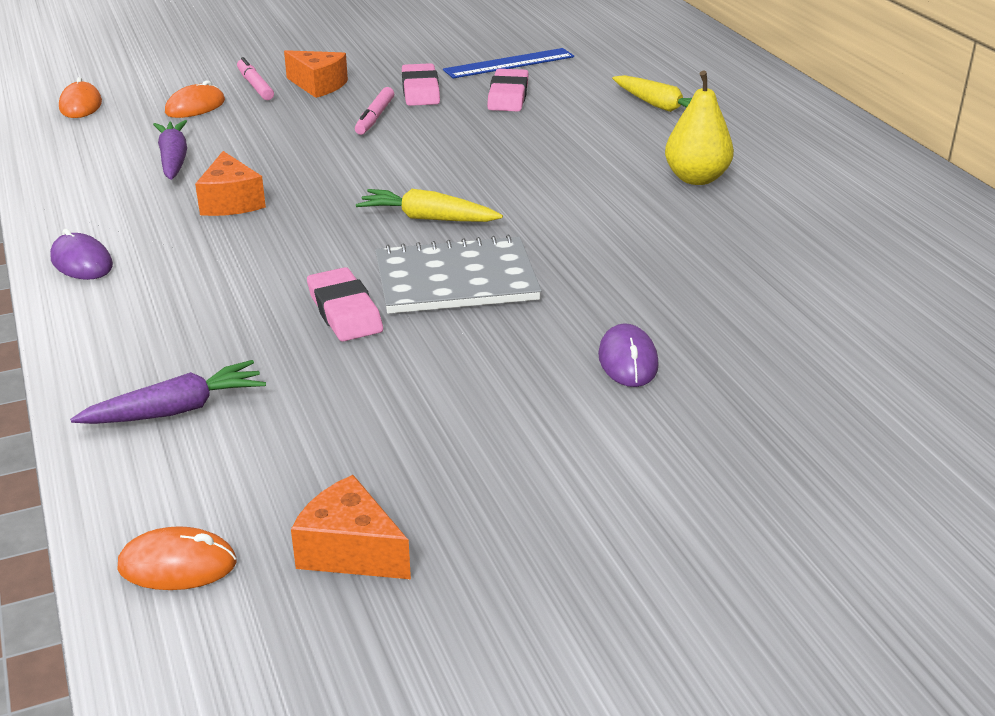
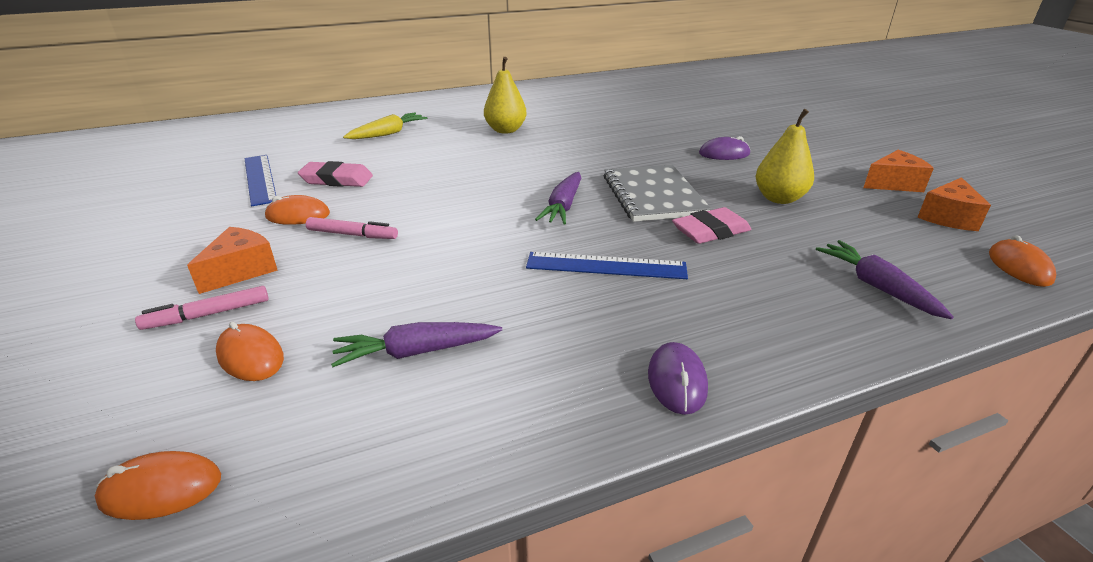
camera: 90 degrees left, 0 degrees up
(82, 262) = (677, 381): purple mouse -> purple mouse turned 45 degrees counterclockwise
(231, 202) = (532, 298): orange cheese -> orange cheese (893, 184)
(279, 239) = (606, 266): none -> blue ruler
(420, 91) = (298, 215): pink eraser -> orange mouse
(427, 218) = (563, 206): yellow carrot -> purple carrot
(439, 384) = (779, 198): none -> yellow pear

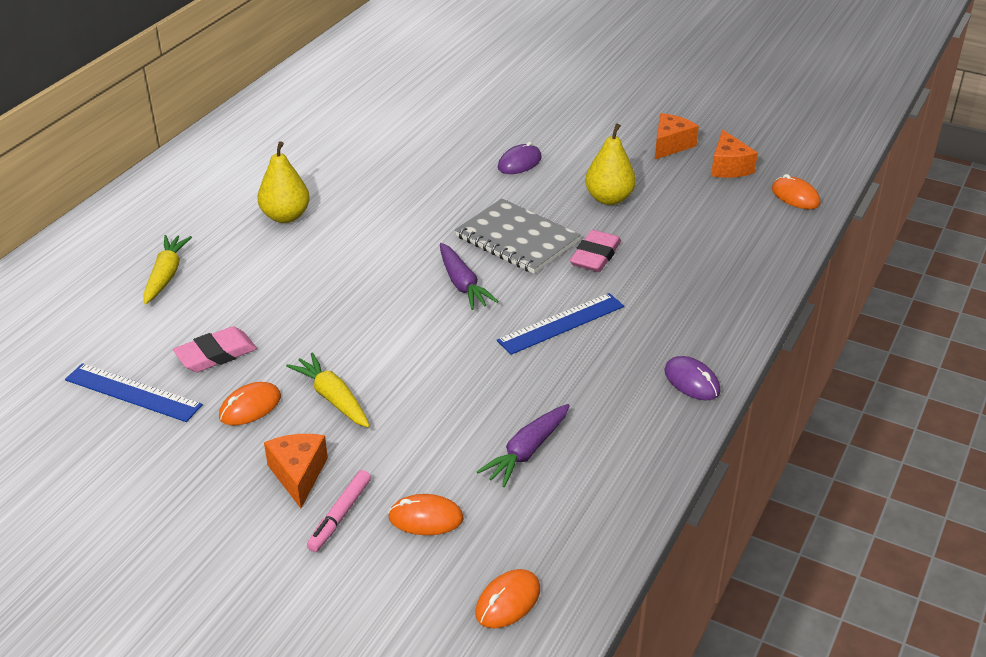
camera: 40 degrees left, 5 degrees up
(352, 234) = (332, 398): pink marker -> yellow carrot
(877, 287) = (734, 254): purple carrot -> none

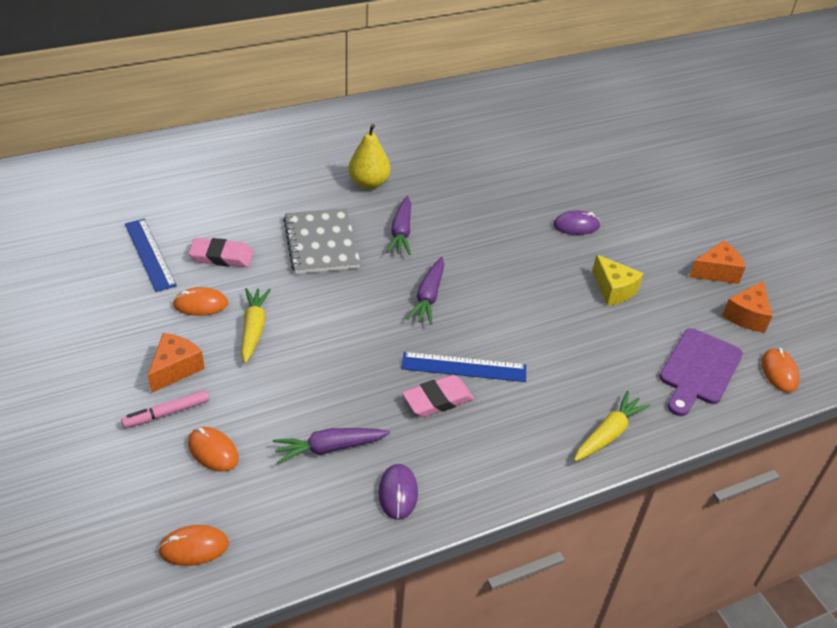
camera: 35 degrees right, 5 degrees up
(166, 275) = (253, 186): yellow carrot -> yellow carrot (608, 434)
(371, 243) = (401, 232): none -> purple carrot
(517, 239) = (506, 284): grey notebook -> grey notebook (321, 243)
(595, 256) = (550, 329): pink eraser -> pink eraser (437, 400)
(609, 199) = (613, 290): yellow pear -> yellow cheese
(691, 381) = (509, 473): purple mouse -> purple mouse (398, 493)
(739, 225) = (698, 370): none -> purple cutting board

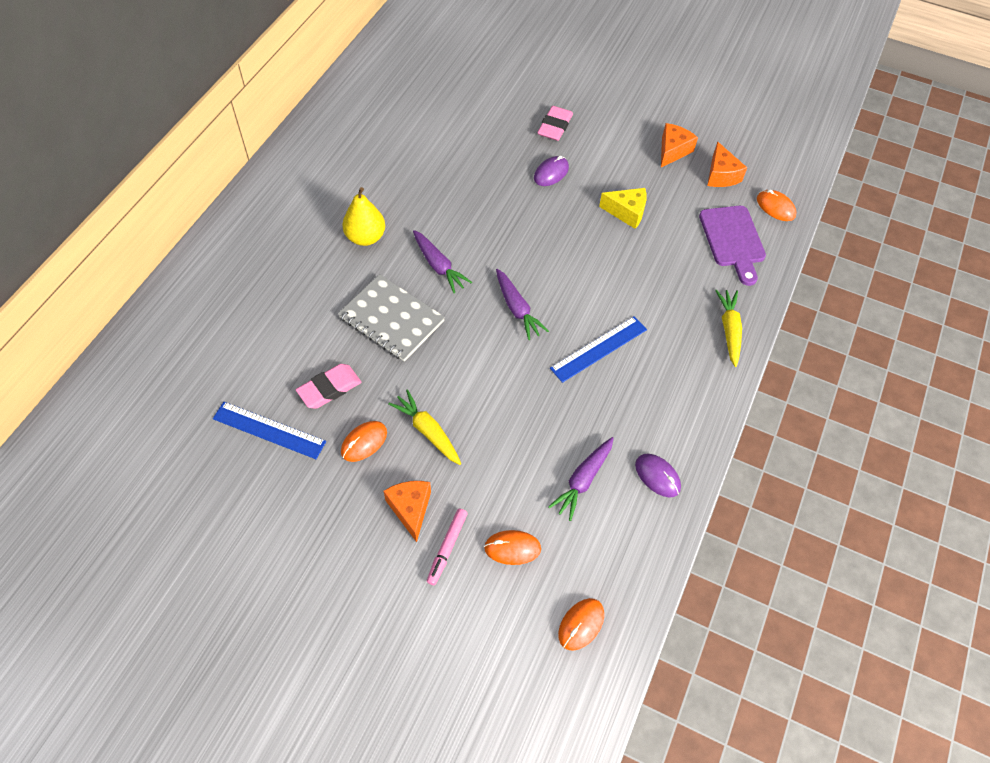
camera: 40 degrees left, 15 degrees up
(437, 400) = (609, 387): pink eraser -> pink eraser (555, 126)

